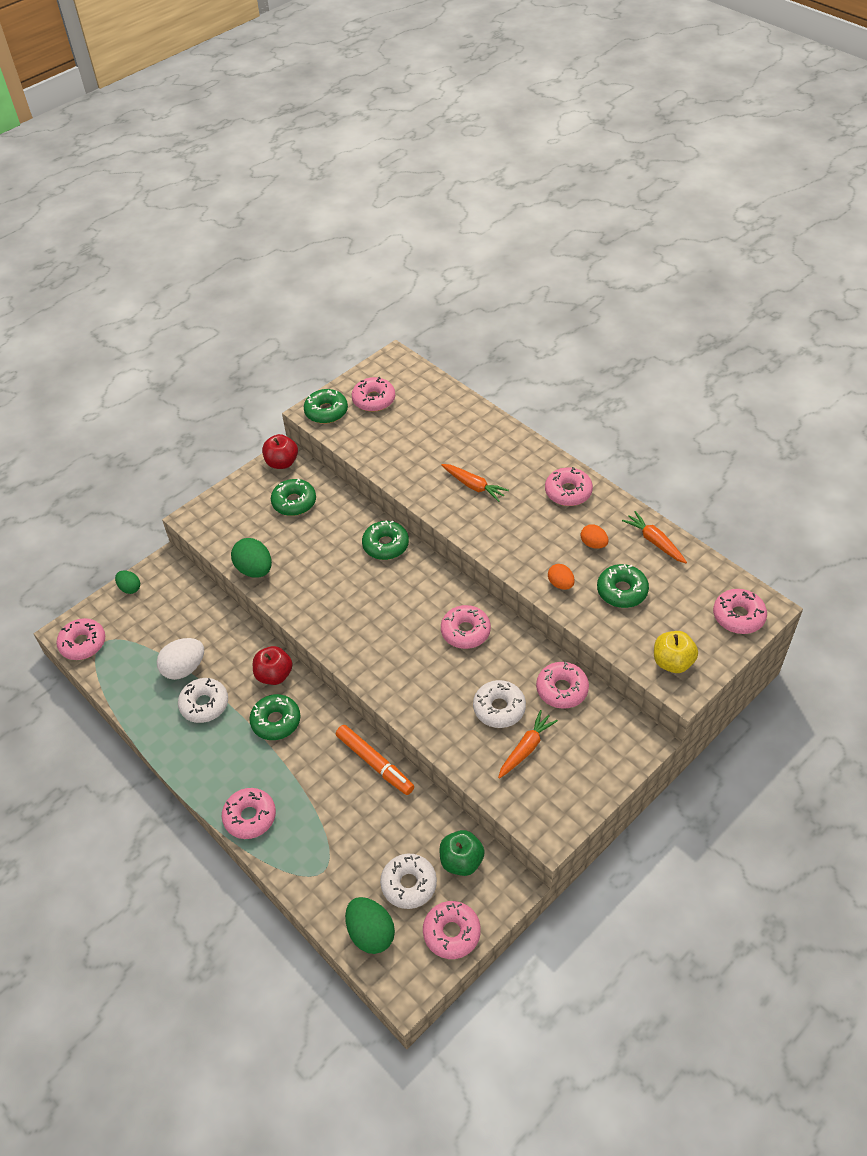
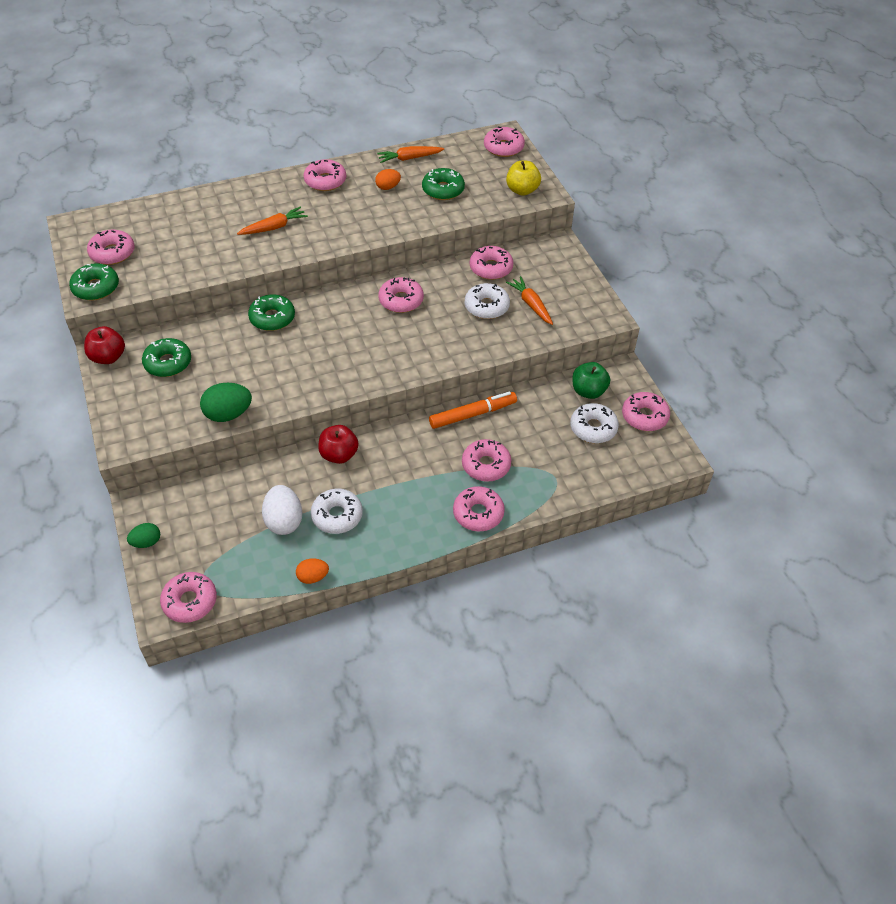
camera: 70 degrees left, 0 degrees up
(276, 721) = (390, 468): green donut -> none
(313, 800) = (486, 465): none -> pink donut
(371, 933) = (624, 464): green egg -> none
(560, 584) = (413, 217): orange egg -> orange egg (313, 577)

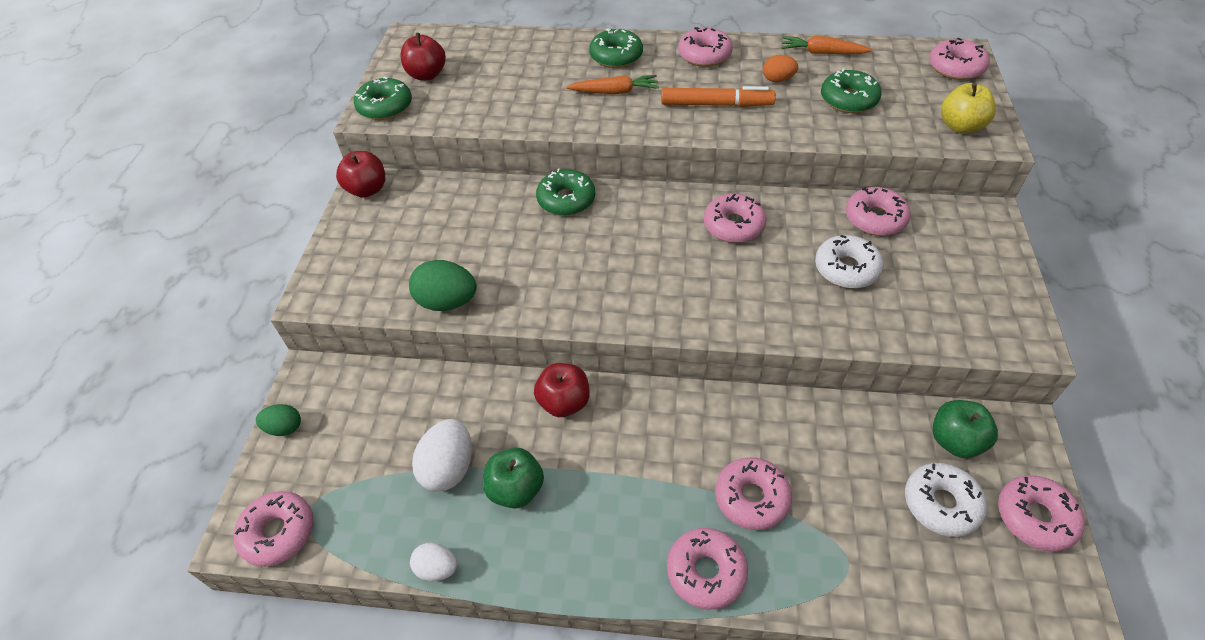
camera: 30 degrees right, 0 degrees up
(112, 253) = (427, 75): pink donut -> red apple
(168, 363) = (422, 216): green donut -> green donut (616, 56)
(313, 577) = (437, 568): orange egg -> white egg
(337, 516) = (516, 489): white donut -> green apple
(473, 414) = (767, 412): orange marker -> orange marker (716, 104)
(531, 305) = (913, 286): orange carrot -> none

